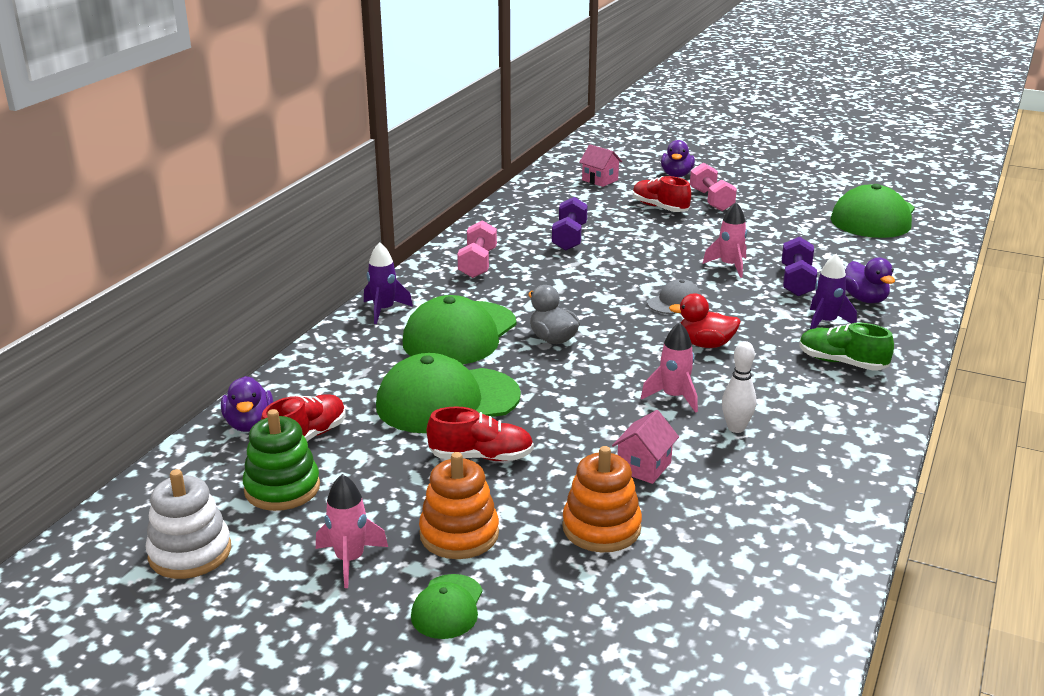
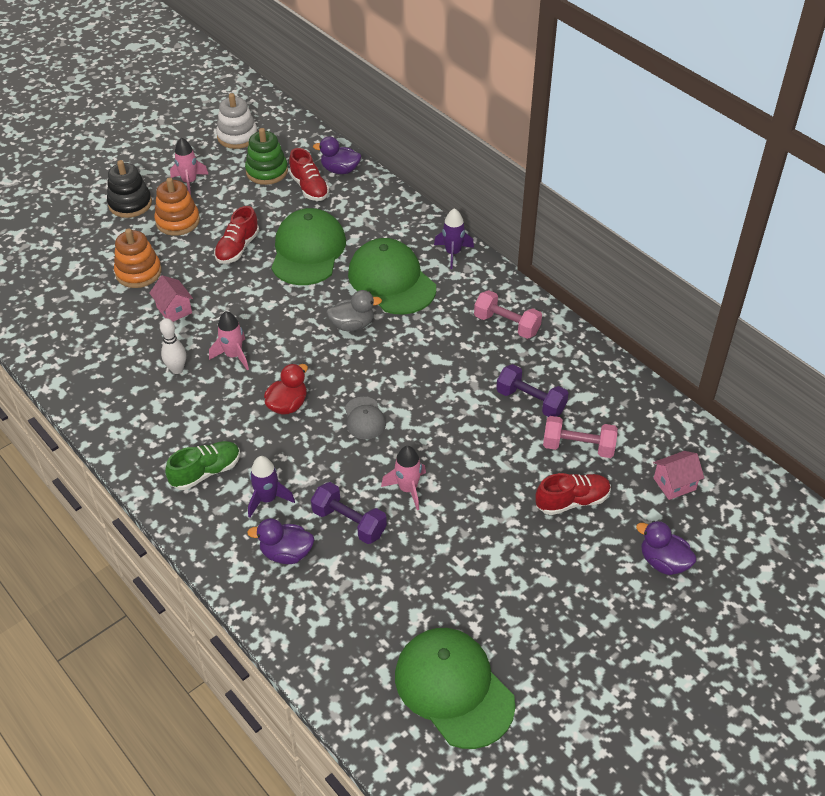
camera: 115 degrees right, 20 degrees up
(447, 607) = (130, 204): green cap -> black stacking toy
(711, 200) = (572, 557): pink dumbbell -> pink dumbbell (578, 447)

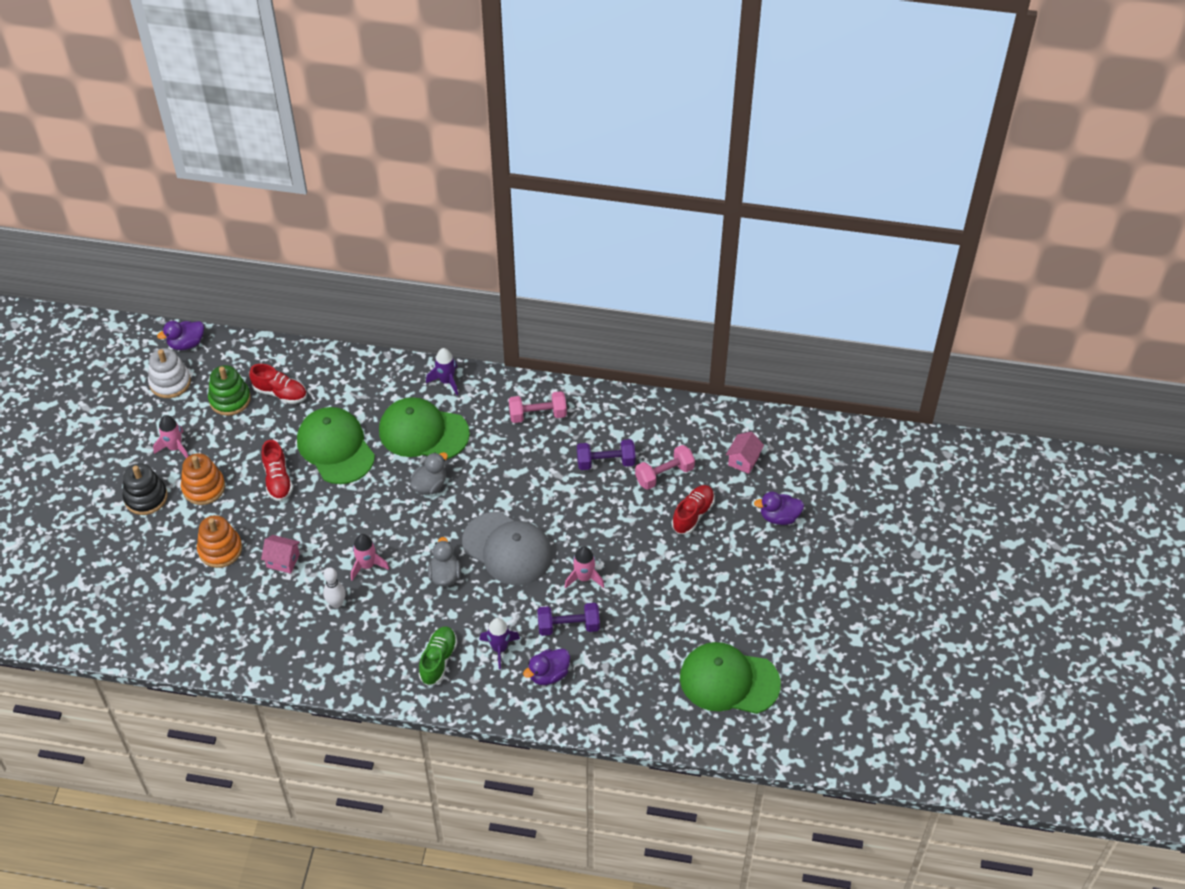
camera: 40 degrees left, 5 degrees up
(287, 405) = (445, 575): red duck -> grey duck
(340, 170) = (289, 362): purple duck -> purple duck (186, 343)
(364, 418) = (507, 549): grey cap -> grey cap, size x2.07

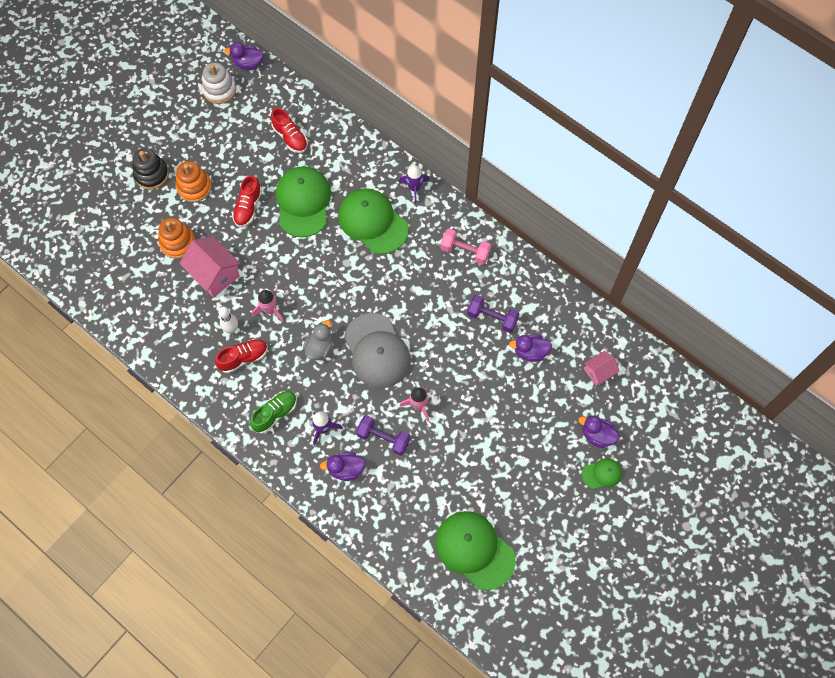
camera: 30 degrees right, 15 degrees up
(175, 448) = (193, 145): pink rocket -> none
(230, 399) = (252, 125): green stacking toy -> none
(283, 560) = (214, 274): pink house -> pink house, size x1.75
(430, 485) = (352, 268): grey duck -> none
(664, 474) = (530, 352): pink dumbbell -> purple duck
(693, 515) = (531, 397): red shoe -> red shoe (243, 358)
(807, 549) = (602, 474): none -> green cap

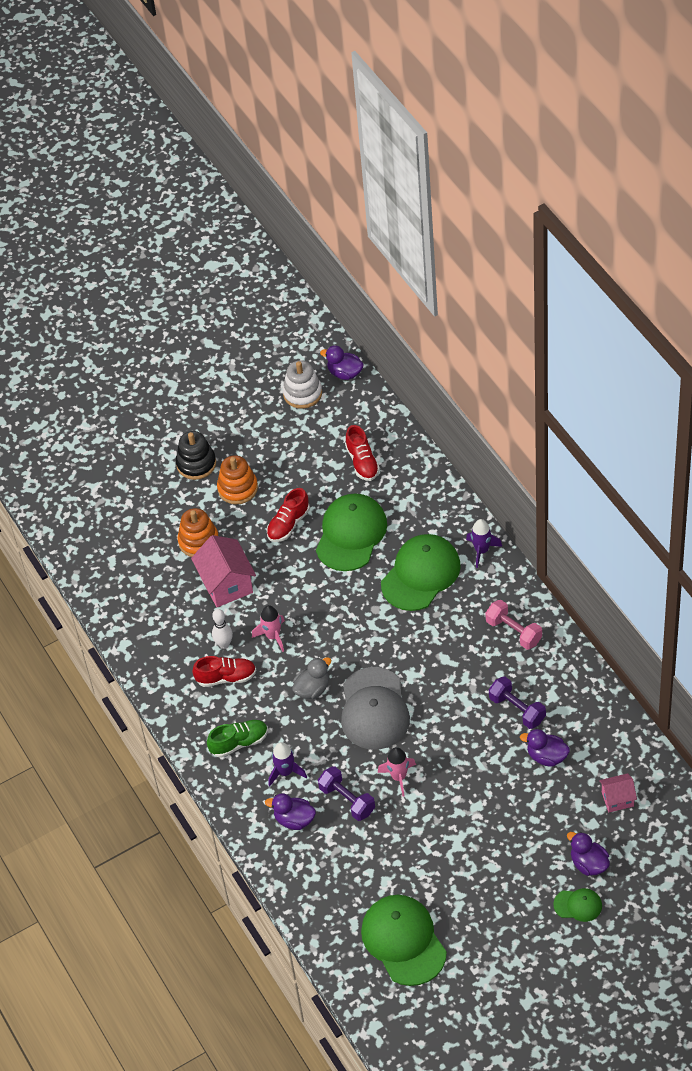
camera: 25 degrees right, 15 degrees down
(372, 222) = (421, 574): green cap -> green cap turned 60 degrees clockwise

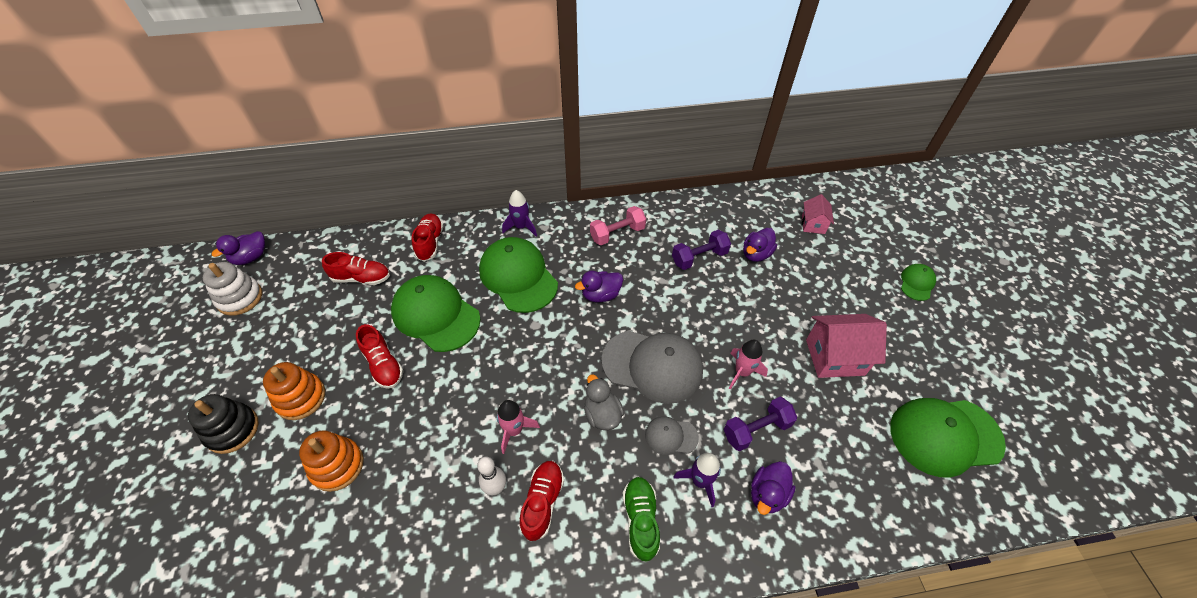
camera: 75 degrees left, 0 degrees up
(226, 584) = (416, 455): pink house -> pink house (834, 357)
(314, 742) = (671, 436): none -> grey cap
(426, 490) = (430, 243): none -> red shoe
(588, 864) = (874, 262): purple duck -> purple duck (601, 295)

